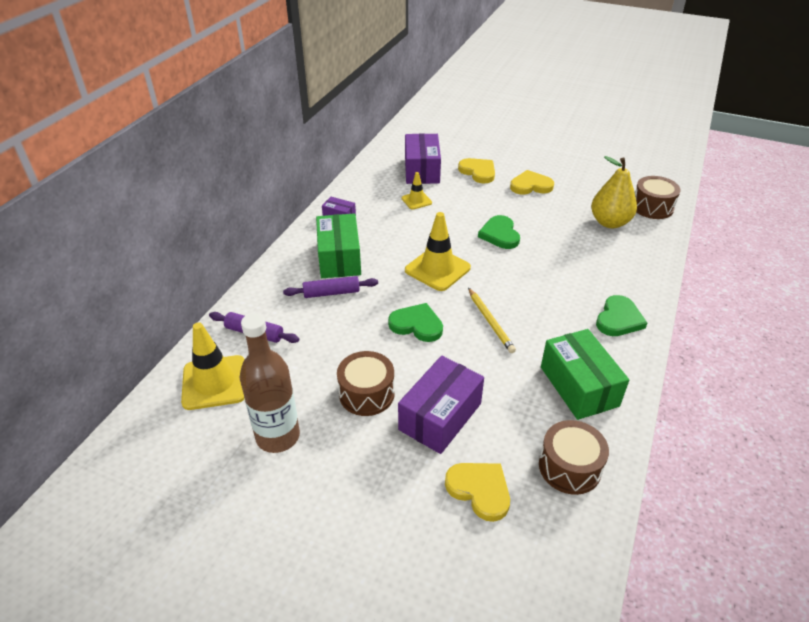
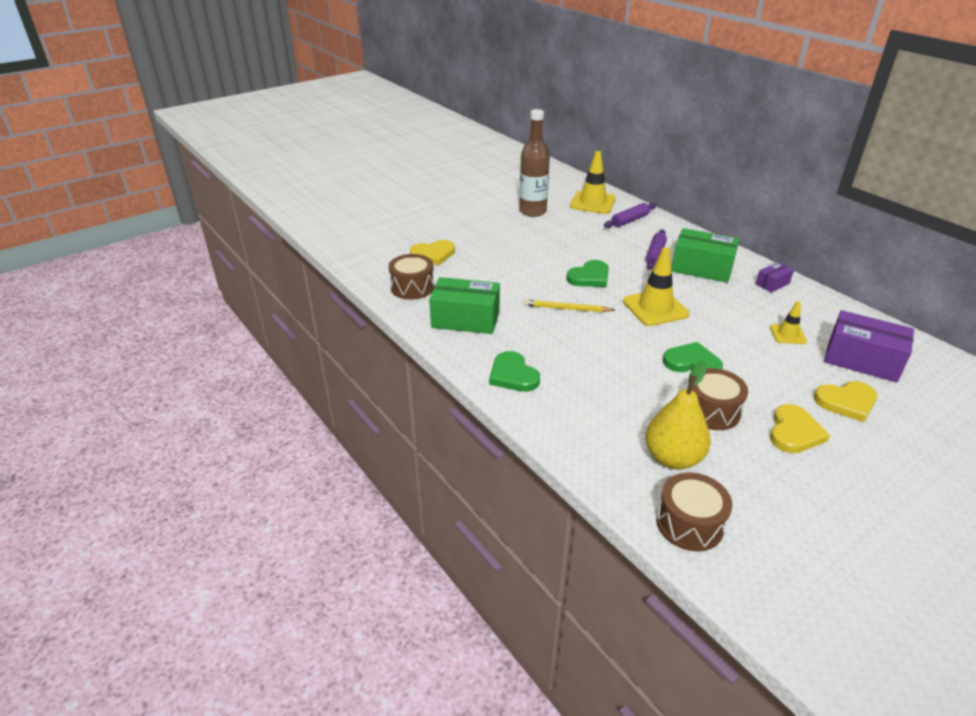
camera: 120 degrees right, 5 degrees down
(366, 393) = (539, 242): brown drum -> brown drum (711, 411)
(440, 416) = (496, 259): purple box -> none

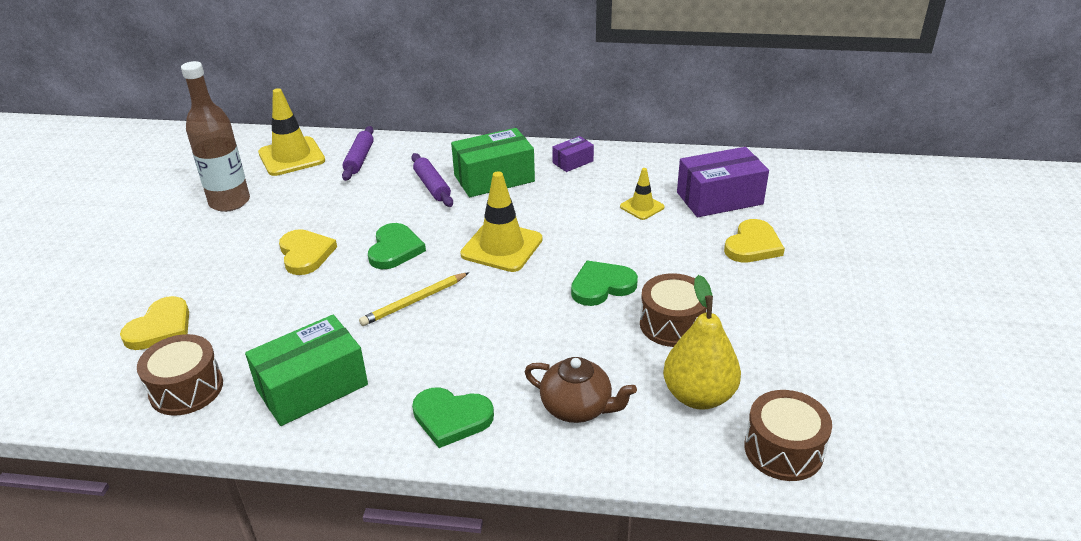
camera: 45 degrees left, 0 degrees up
(587, 414) = (577, 408): none -> brown teapot
(772, 284) = (573, 162): purple box -> purple box turned 45 degrees clockwise
(794, 432) = (751, 300): yellow heart -> yellow heart (305, 254)

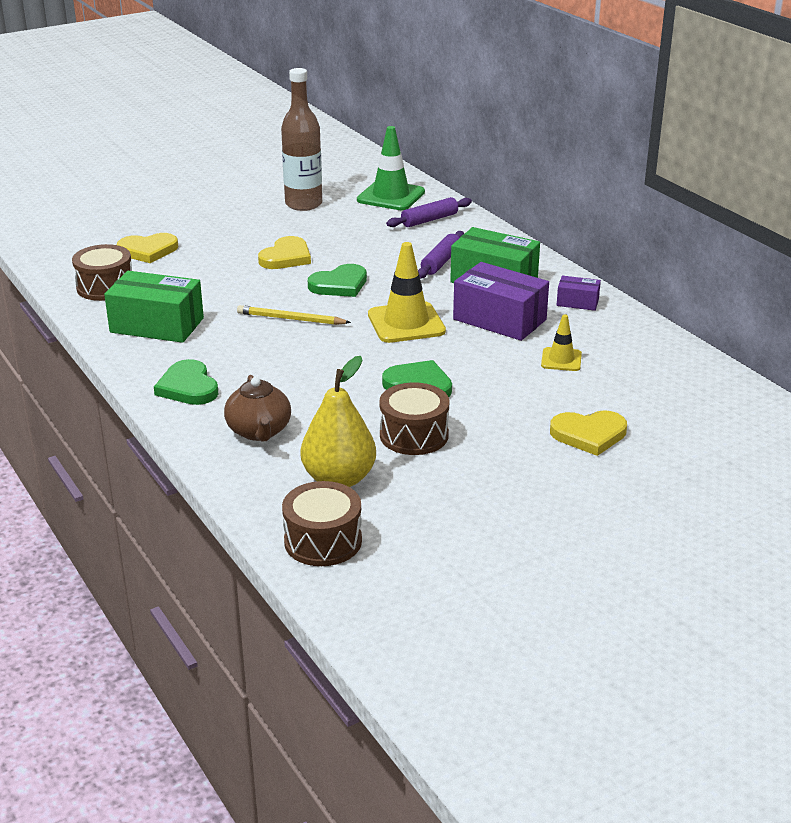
camera: 50 degrees right, 5 degrees down
(291, 157) = (391, 196): yellow traffic cone -> green traffic cone
(719, 198) = (639, 392): purple box -> purple box (499, 319)

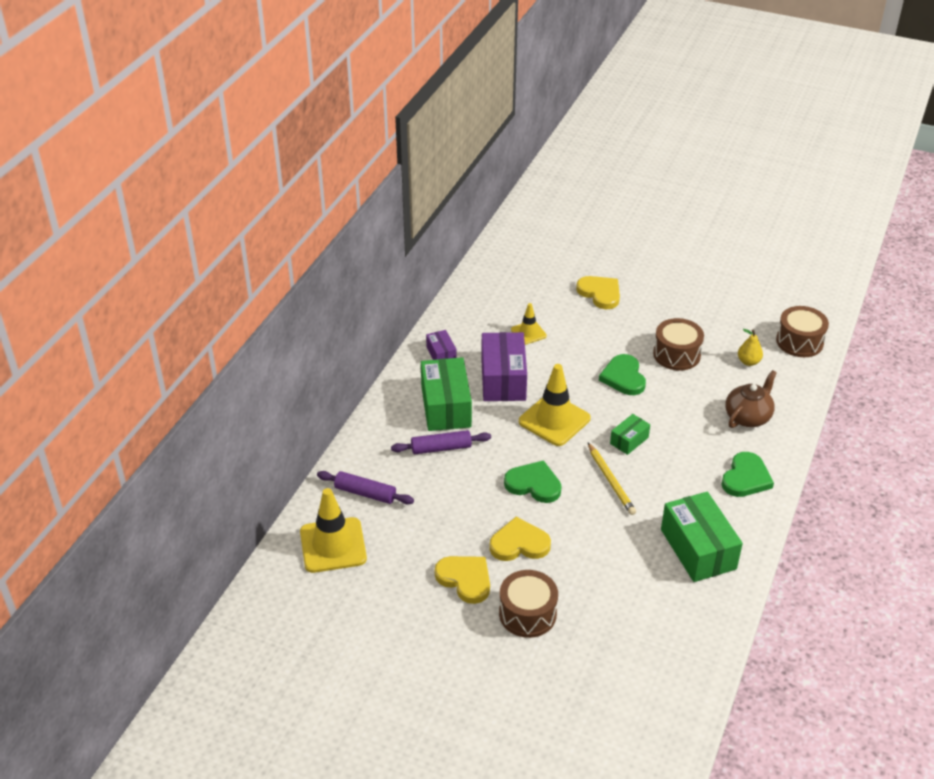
camera: 125 degrees left, 10 degrees up
(105, 287) = (683, 626): brown drum -> brown drum (527, 614)
(148, 250) = (597, 647): yellow heart -> yellow heart (465, 579)
(303, 204) = (403, 598): brown bottle -> none
(325, 349) = (629, 440): none -> green box
(339, 479) = (748, 362): yellow pear -> yellow pear, size x0.51
(391, 196) = (333, 545): green traffic cone -> yellow traffic cone

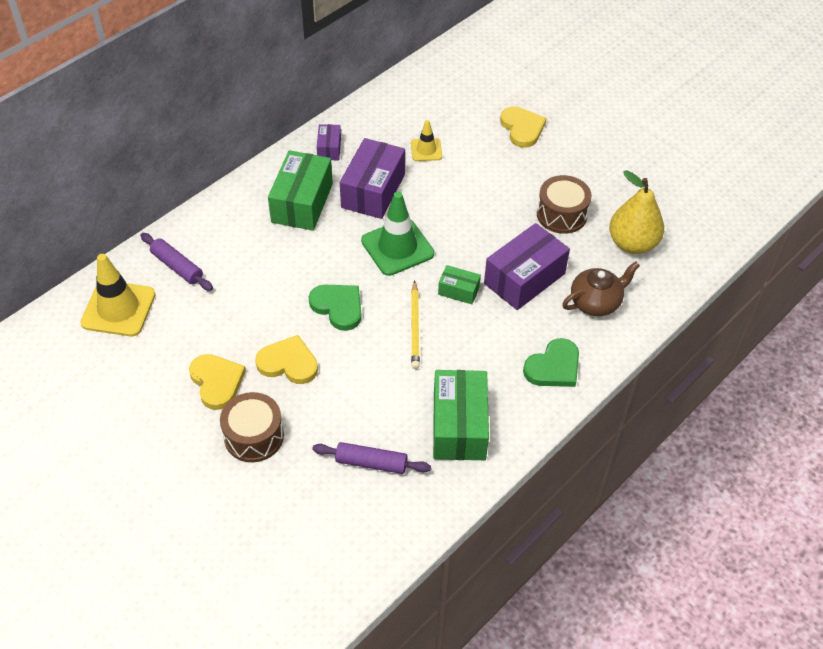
camera: 20 degrees right, 10 degrees up
(441, 448) = (273, 243): purple rolling pin -> purple rolling pin (371, 463)
(554, 420) = (397, 247): yellow traffic cone -> green traffic cone
(623, 377) = (493, 223): green heart -> none
(629, 440) = (458, 291): green box -> green box turned 45 degrees clockwise
(678, 415) = (524, 278): none -> purple box
(748, 362) = (632, 243): yellow pear -> yellow pear, size x1.97
(799, 342) = (700, 237): brown drum -> none

